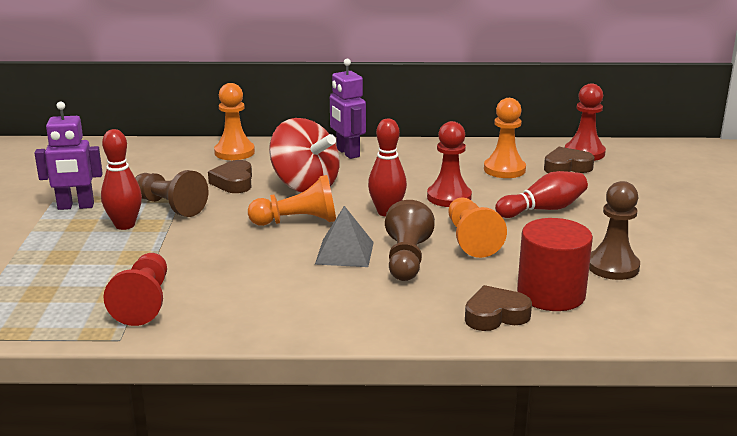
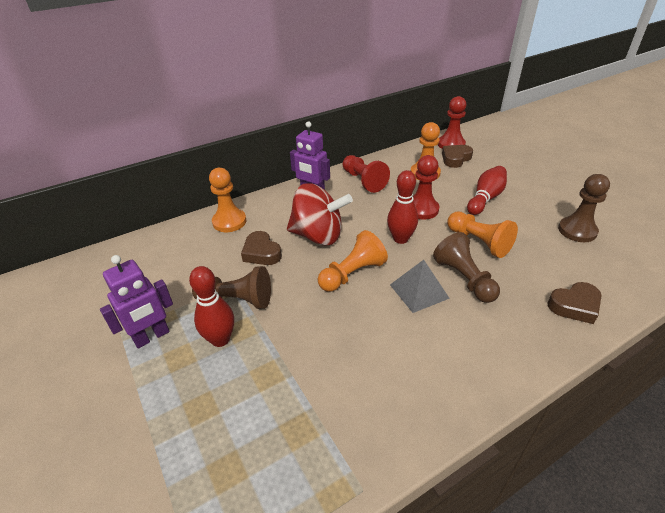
camera: 30 degrees left, 15 degrees up
(144, 302) = (334, 427): red pawn -> red pawn (363, 181)
(495, 315) = (574, 306): brown heart -> brown heart turned 150 degrees counterclockwise
(551, 294) = (578, 270): red cylinder -> none

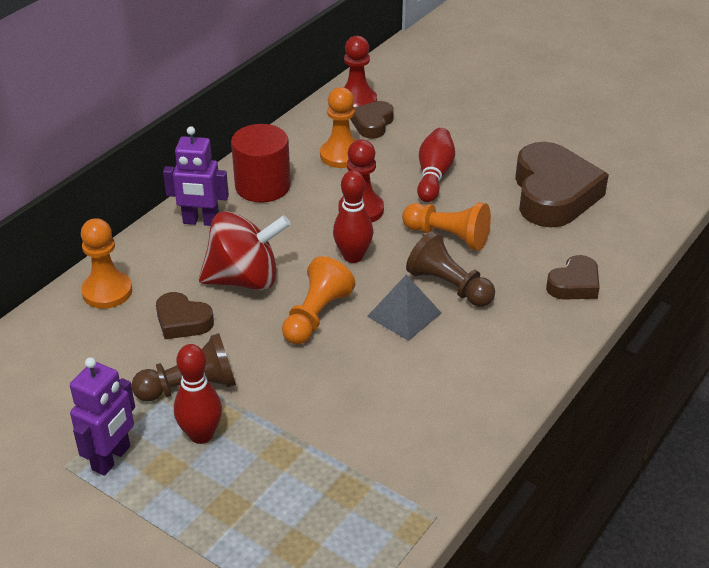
camera: 25 degrees left, 0 degrees up
(363, 181) = (262, 186): red pawn -> red cylinder
(577, 231) = (553, 194): brown pawn -> brown heart

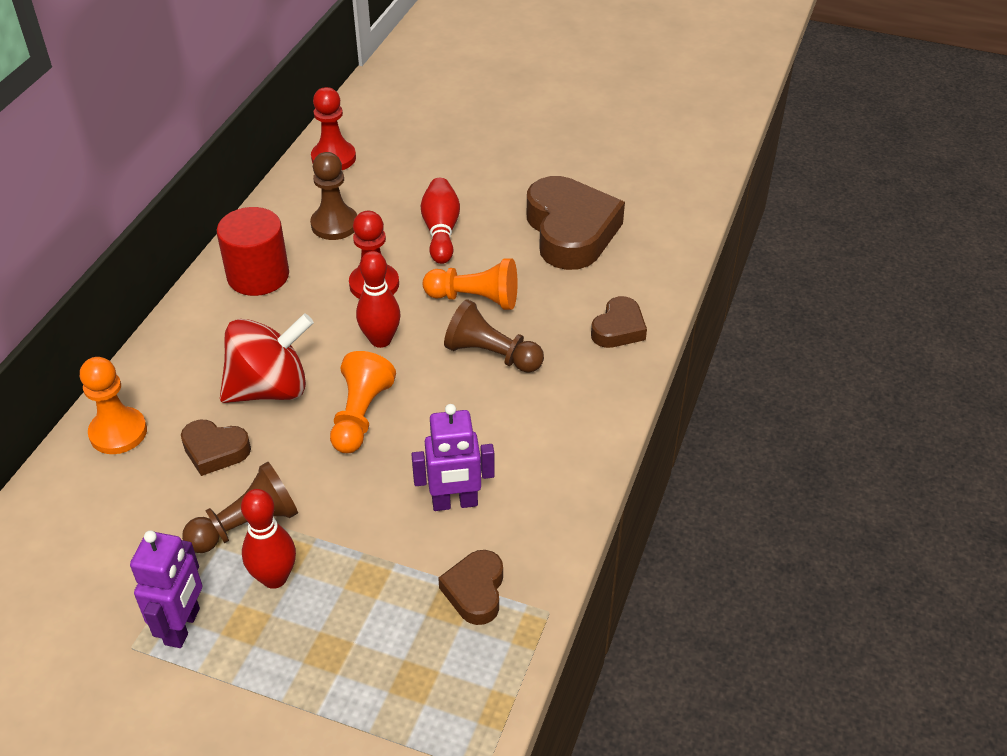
camera: 15 degrees left, 5 degrees up
(201, 221) = (201, 329): purple robot -> purple robot (455, 503)
(341, 155) = (334, 224): orange pawn -> brown pawn
(372, 124) = (358, 182): brown heart -> brown heart (475, 591)
(404, 314) = (453, 396): grey pyramid -> none

